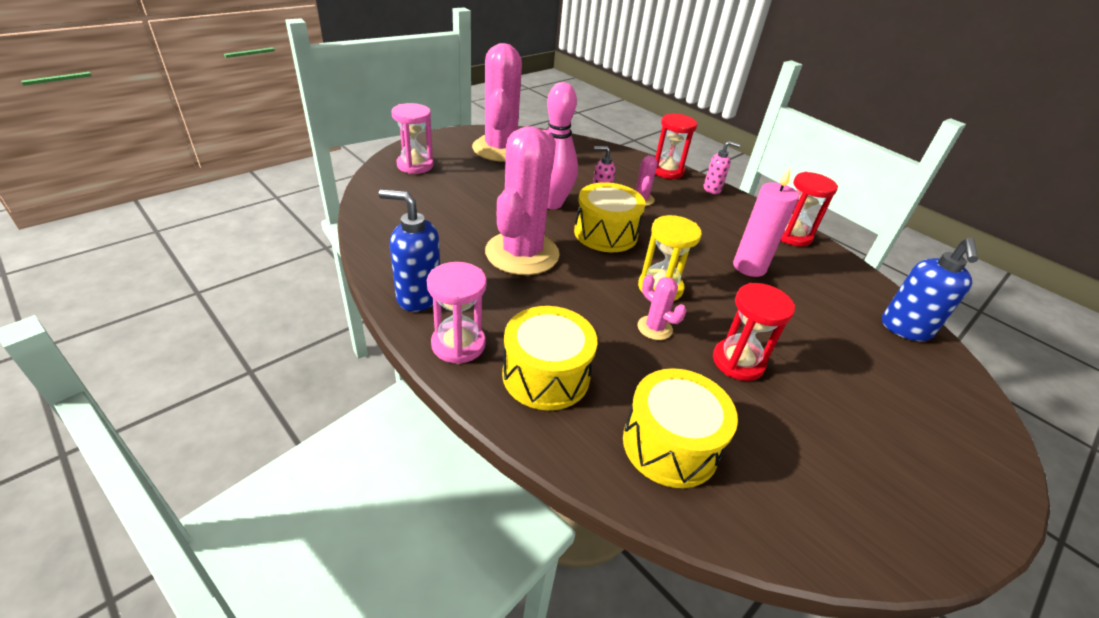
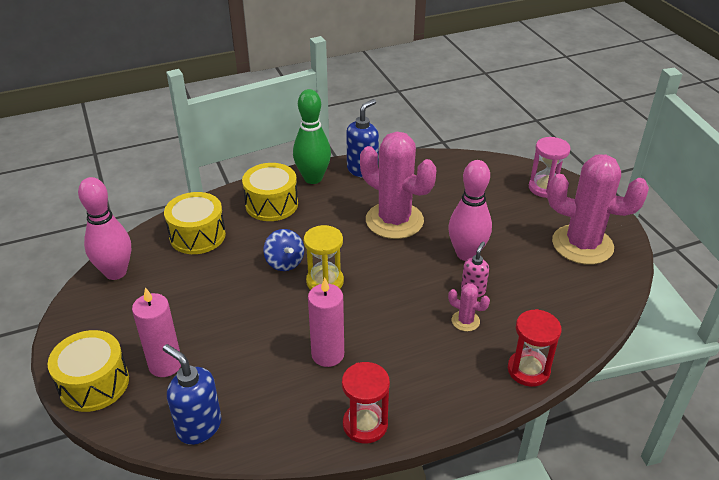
camera: 115 degrees right, 0 degrees up
(458, 344) = (313, 178): pink hourglass -> green bowling pin
(605, 233) = (409, 274): yellow drum -> yellow drum (94, 383)
(654, 328) = (284, 262): pink cactus -> blue spinning top
(712, 189) = (479, 397): pink soap dispenser -> none
(738, 362) = (232, 291): red hourglass -> none
(825, 526) = (116, 272): none -> pink bowling pin
(883, 383) = (165, 364): none -> pink candle

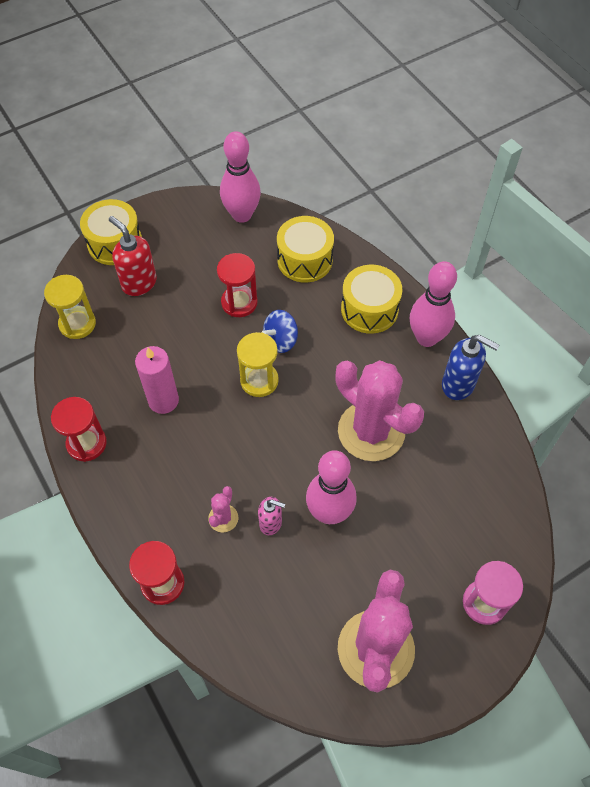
camera: 80 degrees right, 20 degrees up
(165, 364) = (139, 283): pink candle -> red soap dispenser
(199, 427) = (77, 324): blue soap dispenser -> yellow hourglass
(228, 286) = (239, 303): none -> red hourglass
(313, 178) = (426, 338): green bowling pin -> pink bowling pin
(394, 220) = (371, 431): pink cactus -> pink cactus turned 75 degrees counterclockwise

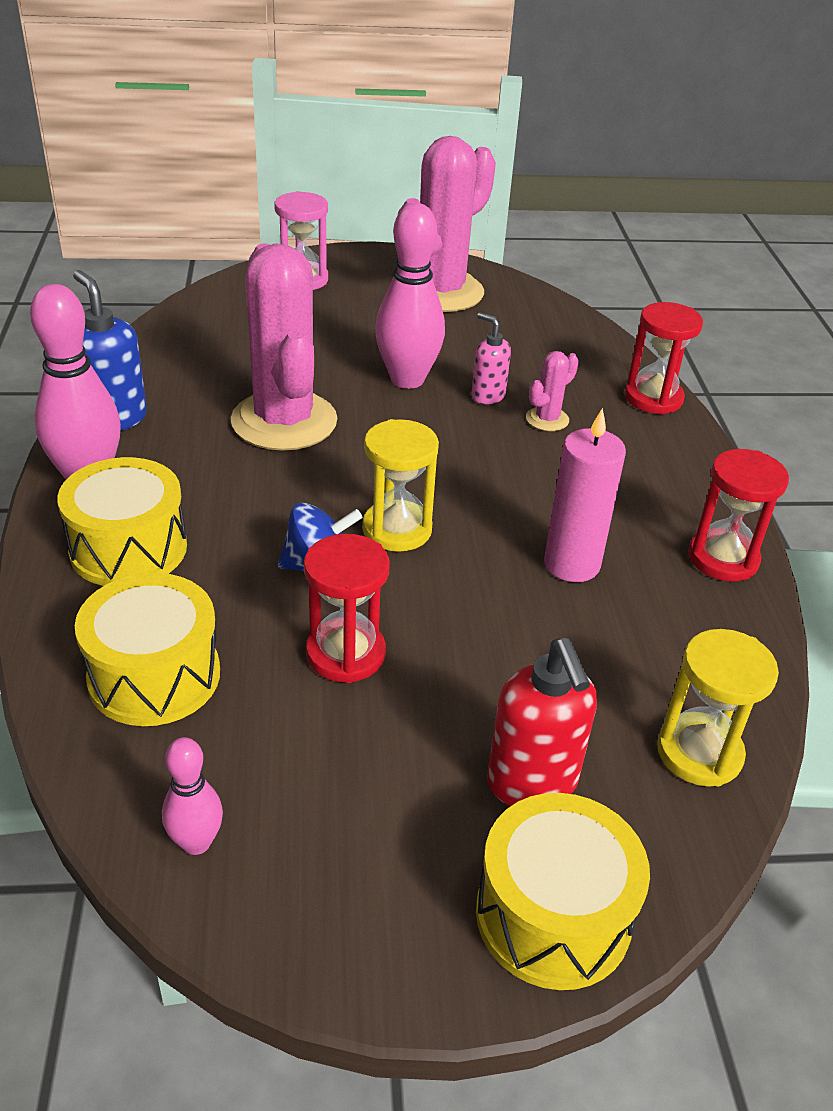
camera: 155 degrees left, 20 degrees down
(242, 215) = (196, 842): pink bowling pin -> pink bowling pin, size x0.53

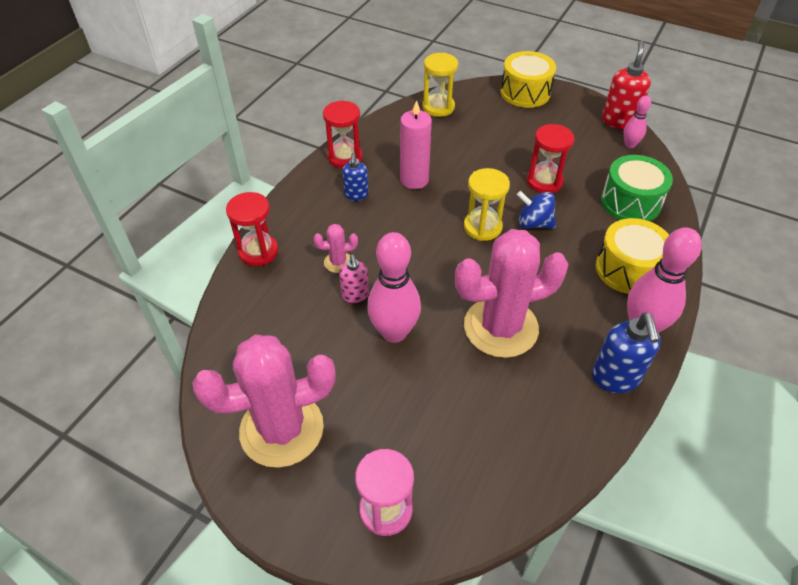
camera: 145 degrees left, 10 degrees up
(154, 675) = (630, 202): yellow drum -> green drum
(284, 421) = (500, 327): pink cactus -> pink cactus turned 60 degrees clockwise
(532, 783) = (504, 120): red soap dispenser -> red soap dispenser (618, 121)
(629, 506) = (356, 195): none -> blue soap dispenser

